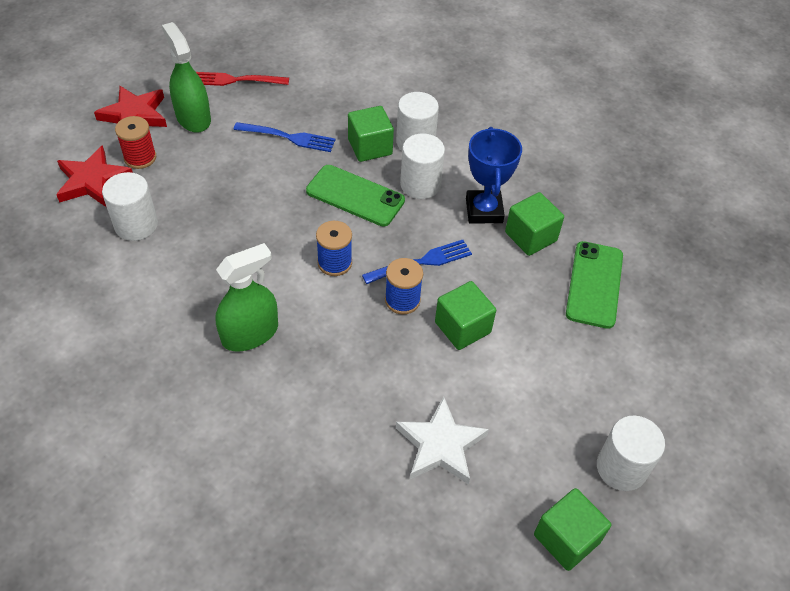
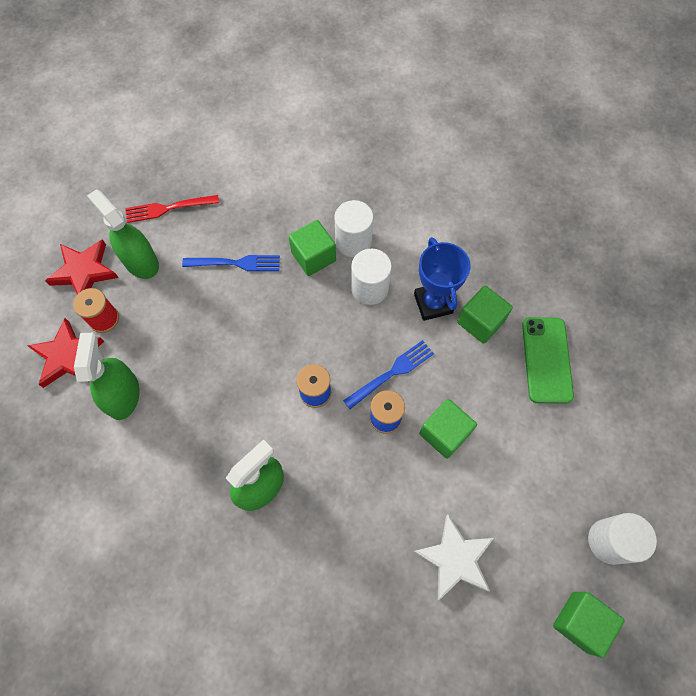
camera: 10 degrees left, 15 degrees up
(136, 225) = (123, 395): white cylinder -> green spray bottle
(355, 196) = (314, 315): green phone -> none

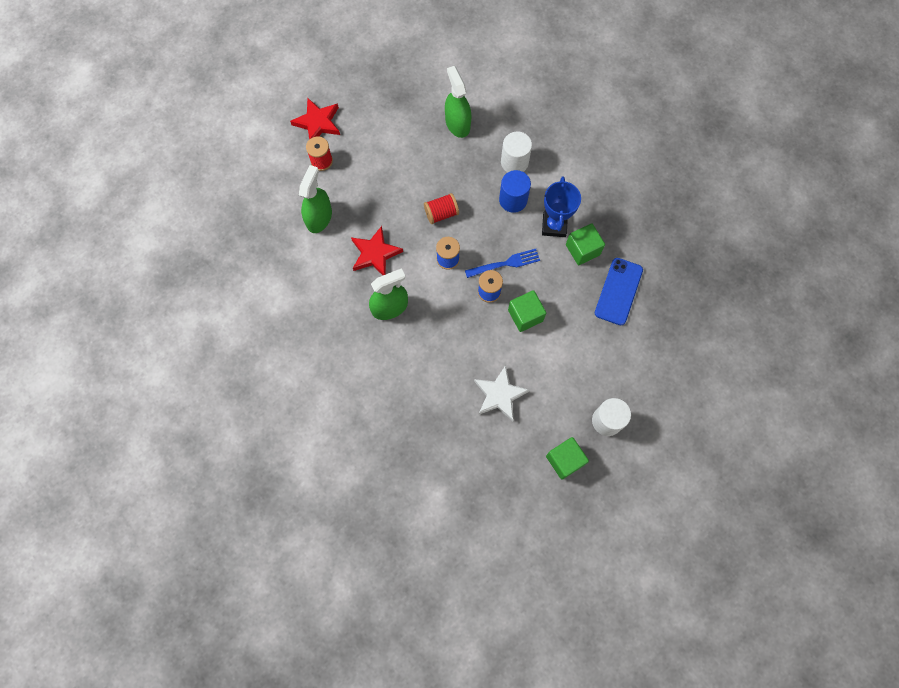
camera: 20 degrees right, 5 degrees up
(67, 356) = (290, 178): red star -> red star (375, 253)
(140, 261) = (358, 128): green spray bottle -> green spray bottle (457, 123)
(168, 208) = (390, 95): red fork -> none
(236, 263) = (424, 151): blue fork -> none
(285, 335) = (441, 213): none -> red spool
(313, 257) = (481, 164): green cube -> none
(369, 288) = (513, 200): white cylinder -> blue cylinder
(546, 360) = (618, 291): green phone -> blue phone

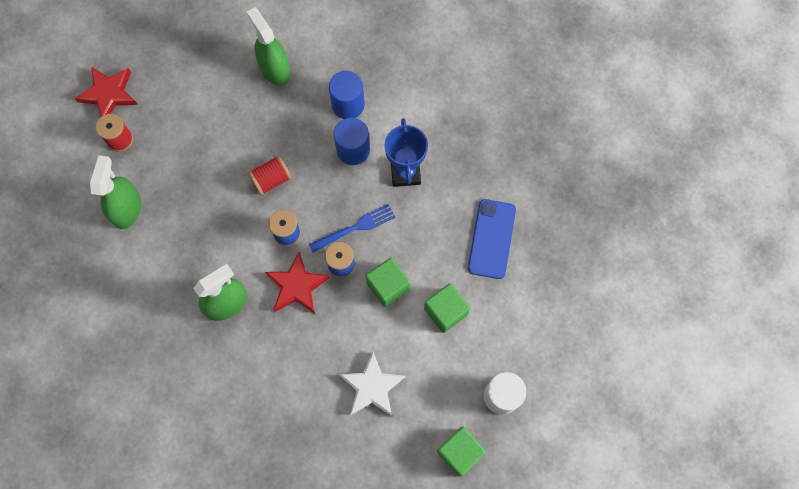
camera: 10 degrees left, 0 degrees up
(375, 253) = (200, 241): red star -> red star (297, 286)
(514, 162) = (348, 104): white cylinder -> blue cylinder
(582, 250) = (443, 196): green cube -> green cube (445, 311)

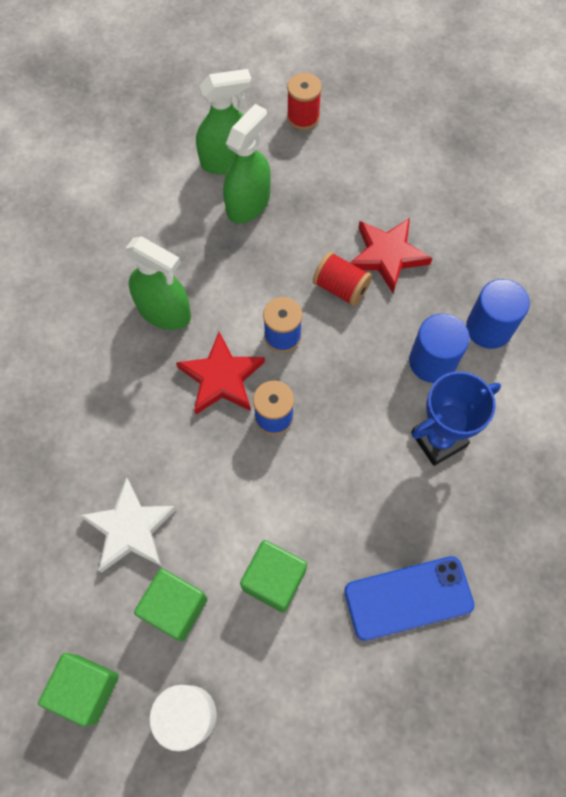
camera: 65 degrees right, 5 degrees down
(109, 94) = (349, 83): red star -> red star (387, 255)
(275, 69) = (483, 226): green spray bottle -> green spray bottle (248, 203)
(355, 228) = (331, 411): blue fork -> none
(388, 286) = (273, 487): green cube -> green cube (175, 608)

